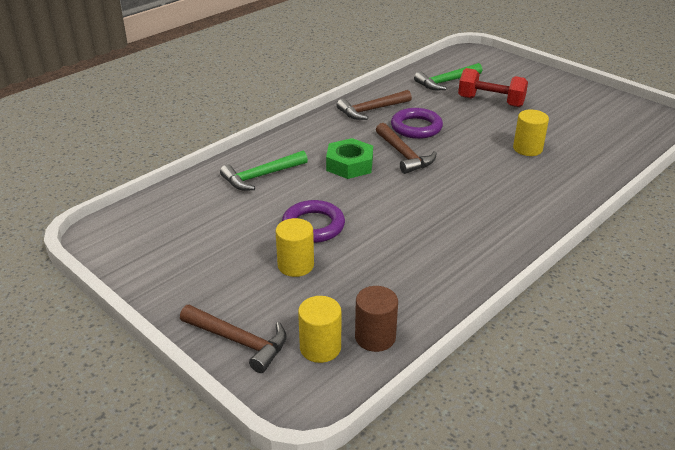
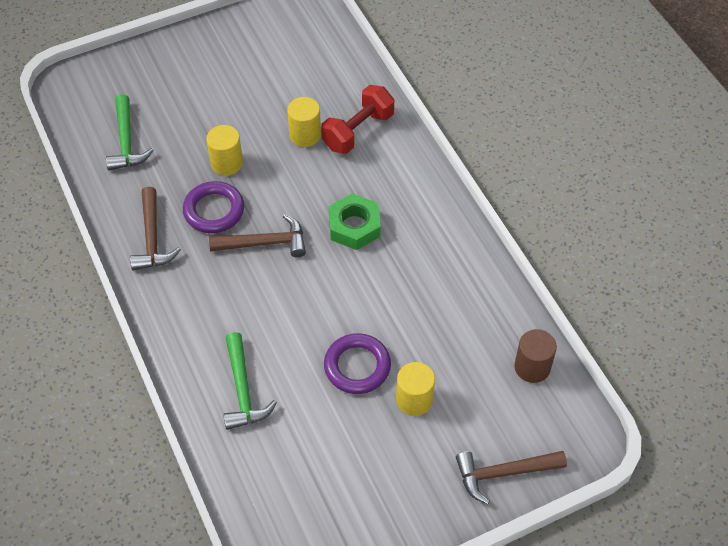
camera: 70 degrees left, 20 degrees up
(239, 341) = (503, 473): brown hammer -> brown hammer turned 150 degrees counterclockwise
(320, 348) = (531, 412): yellow cylinder -> yellow cylinder (226, 163)
(349, 164) = (259, 299): green nut -> green nut (354, 226)
(490, 102) = (195, 122): red dumbbell -> red dumbbell (358, 131)

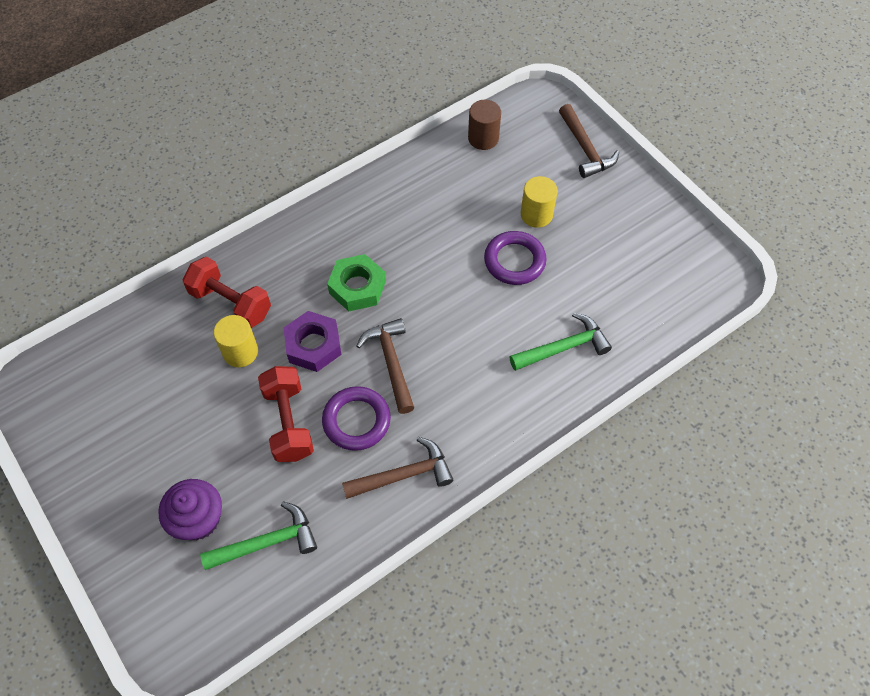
camera: 100 degrees left, 5 degrees up
(160, 101) = (198, 519): none -> purple cupcake
(226, 163) = (288, 422): yellow cylinder -> red dumbbell
(298, 187) = (313, 345): none -> purple nut

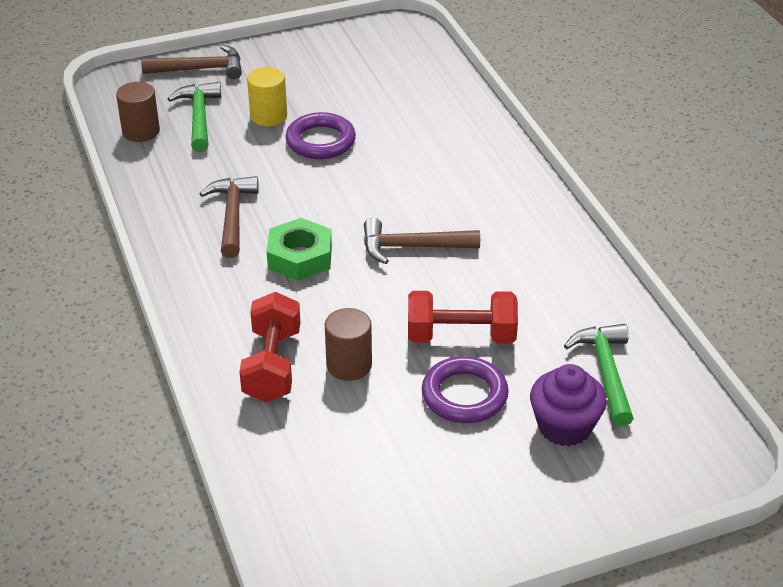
camera: 75 degrees left, 20 degrees down
(231, 303) = (272, 365): red dumbbell -> red dumbbell turned 45 degrees counterclockwise
(240, 352) = (349, 365): yellow cylinder -> brown cylinder
(313, 345) = (365, 303): purple nut -> none
(356, 420) = (476, 283): purple ring -> purple ring (464, 395)
(404, 475) = (551, 259): brown hammer -> brown hammer (232, 216)
(564, 347) = (440, 131): green hammer -> green hammer (199, 117)

